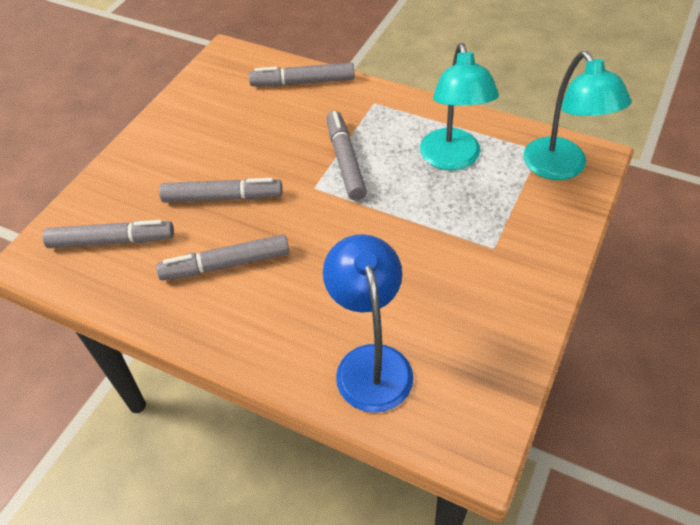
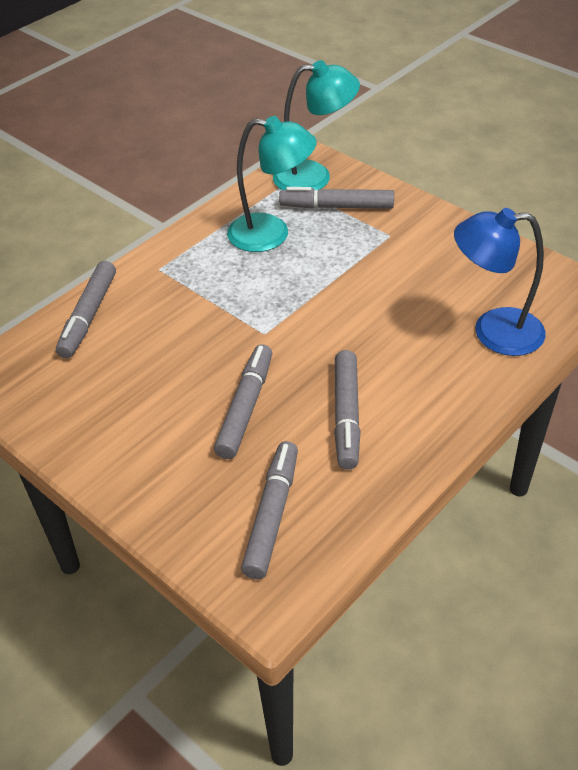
camera: 75 degrees left, 5 degrees down
(345, 161) = (236, 304): grey marker -> grey marker (336, 207)

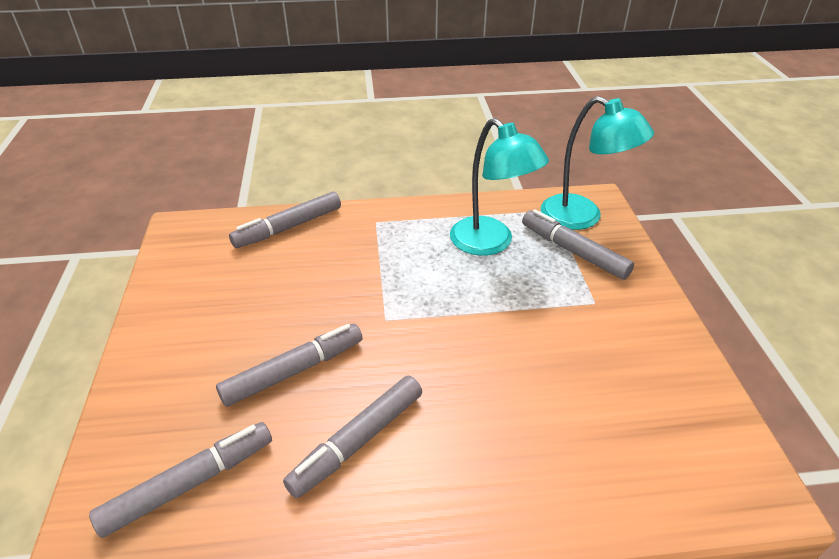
camera: 40 degrees right, 5 degrees down
(493, 331) = (595, 464): blue lamp -> none

